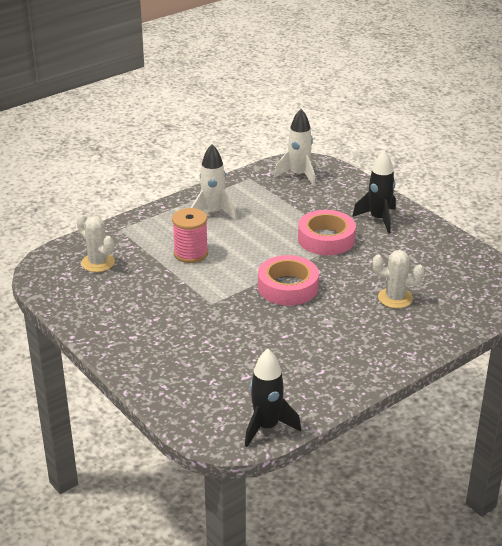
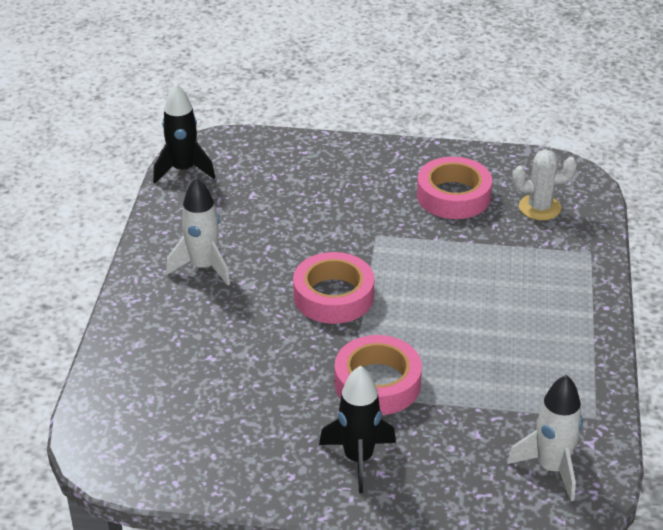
camera: 135 degrees right, 5 degrees up
(129, 297) = (453, 196): none -> pink tape
(191, 253) = (480, 271): pink spool -> none
(213, 213) = (545, 335): white rocket -> white rocket (203, 267)
(395, 298) = (211, 353): white cactus -> none

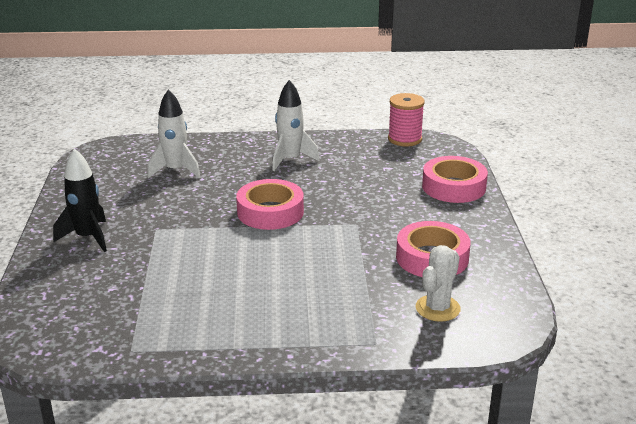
camera: 80 degrees right, 10 degrees down
(183, 170) = (404, 139): black rocket -> pink spool
(377, 383) = (169, 239): pink tape -> pink tape (453, 187)
(539, 207) = (437, 308): white cactus -> white cactus turned 45 degrees clockwise
(551, 468) = (69, 327): white rocket -> white rocket (175, 170)

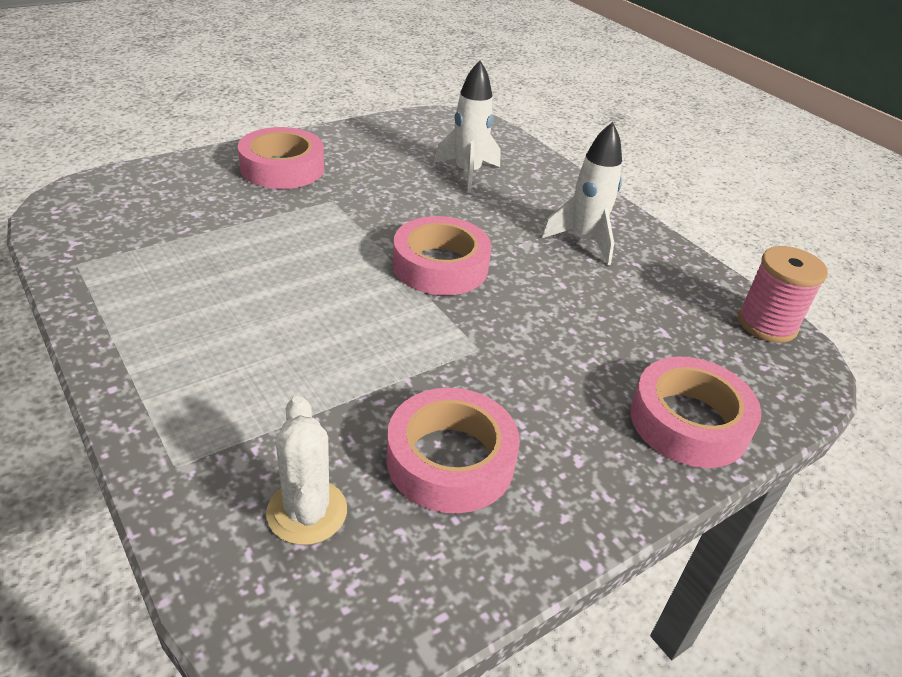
camera: 55 degrees right, 10 degrees up
(88, 238) = (282, 168): black rocket -> pink tape
(437, 308) = (307, 512): white cactus -> white cactus turned 75 degrees clockwise

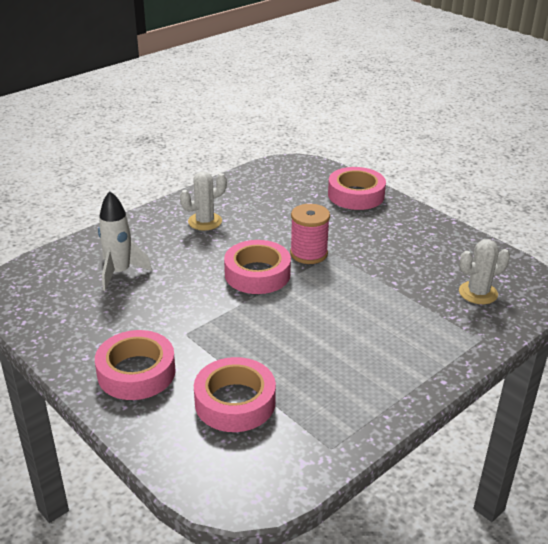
camera: 95 degrees left, 5 degrees down
(450, 460) = (421, 257): pink tape -> pink tape (235, 402)
(584, 241) = (205, 221): white rocket -> white cactus
(767, 324) = (267, 169): pink spool -> pink spool (308, 253)

